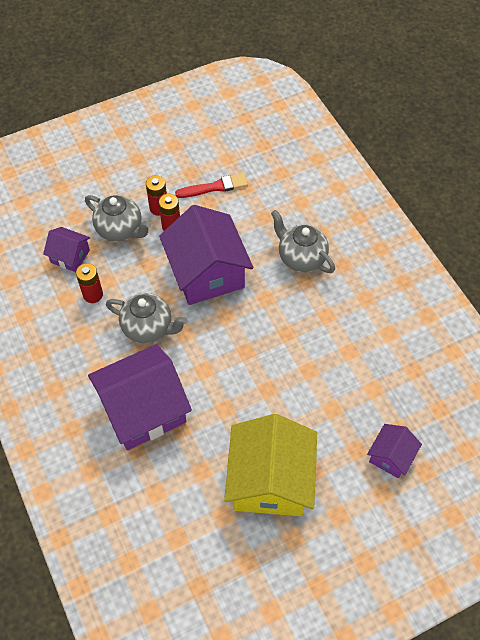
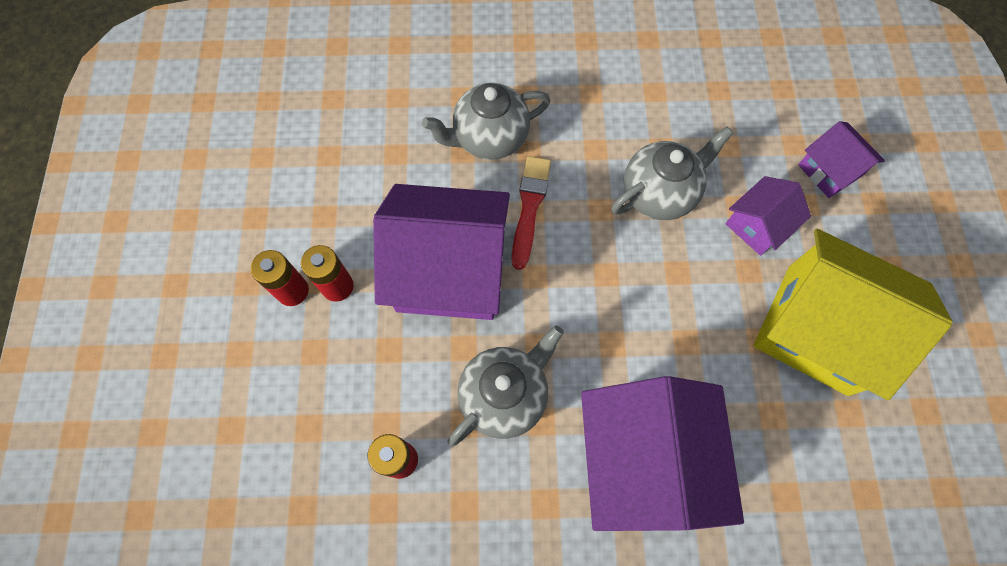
camera: 65 degrees left, 10 degrees up
(70, 256) = (304, 470): purple house -> purple house (757, 225)
(120, 230) = (300, 366): grey teapot -> grey teapot (659, 194)
(214, 187) = (303, 196): red brush -> red brush (529, 208)

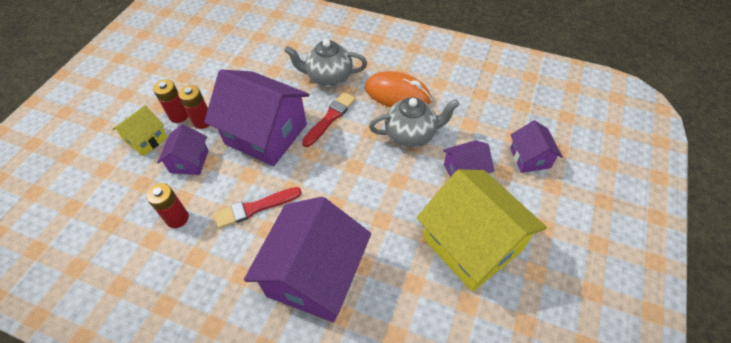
camera: 25 degrees right, 15 degrees down
(266, 352) = (146, 139): none -> yellow house
(359, 361) = (189, 161): none -> purple house
(504, 395) = (255, 208): grey teapot -> red brush
(605, 131) = (397, 94): none -> orange mouse

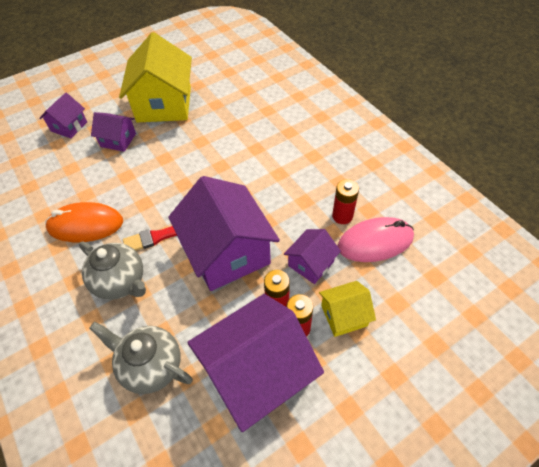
camera: 145 degrees left, 0 degrees up
(136, 209) = (375, 242): none -> pink mouse
(255, 208) = (278, 192): red brush -> none
(315, 275) = (267, 133): purple house -> purple house (256, 373)
(397, 94) = (85, 225): orange mouse -> orange mouse turned 60 degrees counterclockwise
(411, 135) = (119, 183): grey teapot -> grey teapot (151, 366)

